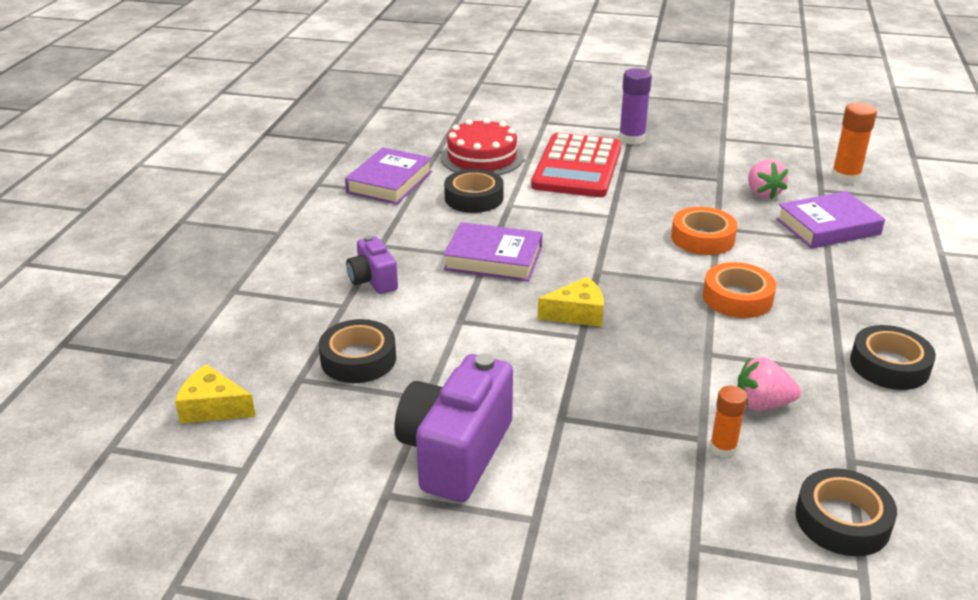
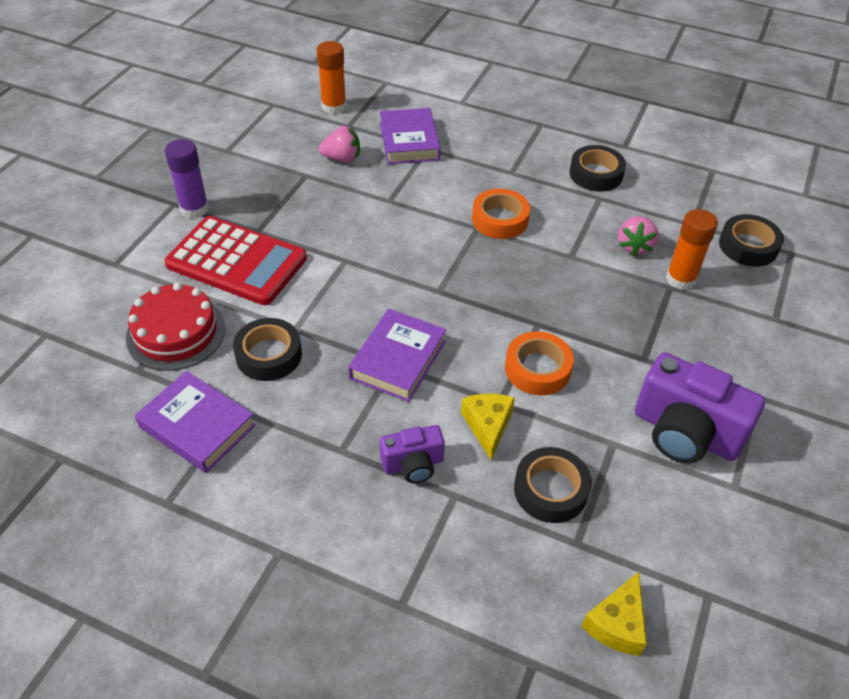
camera: 80 degrees left, 15 degrees up
(577, 313) = (504, 319): yellow cheese -> yellow cheese (488, 426)
(702, 238) = (404, 213): orange tape -> orange tape (537, 369)
(723, 448) = (680, 279): orange glue stick -> orange glue stick, size x1.57

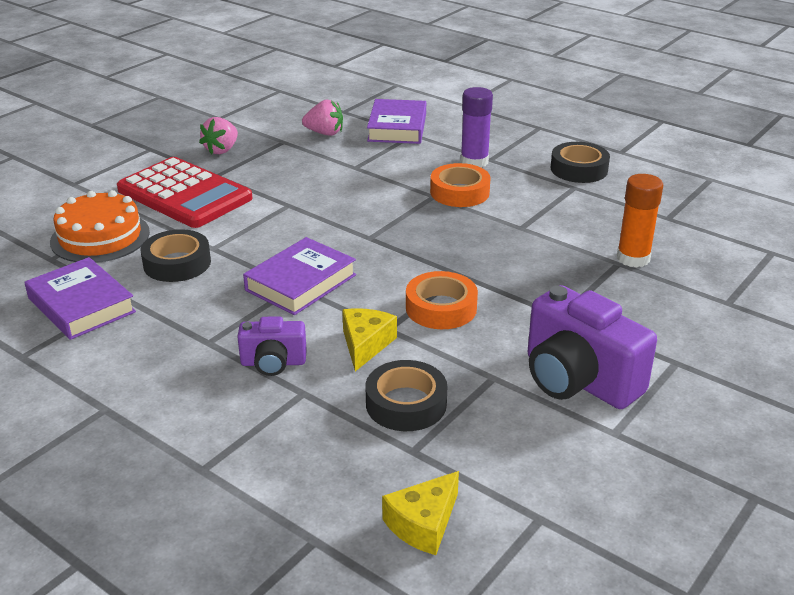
camera: 15 degrees right, 15 degrees down
(176, 333) = (100, 237): red cake -> orange cake
(194, 209) = (166, 154): purple glue stick -> purple glue stick (474, 161)
(334, 107) = (336, 97): orange glue stick -> none
(634, 246) = (593, 227): pink strawberry -> pink strawberry (221, 150)
(748, 246) = (723, 241): black tape -> none

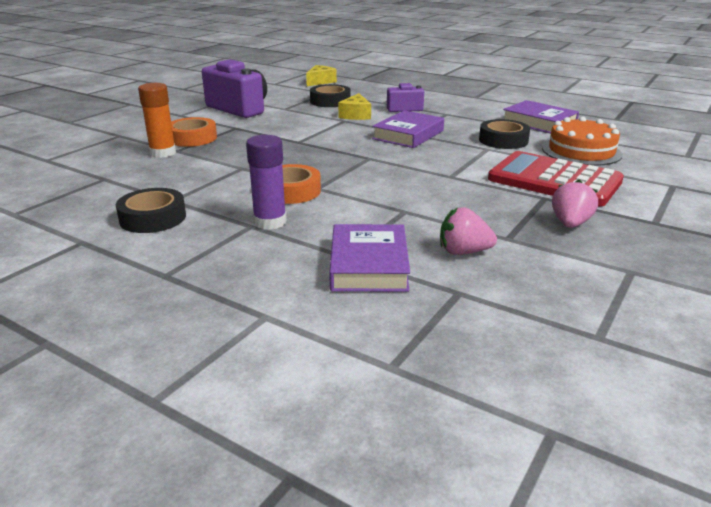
camera: 175 degrees right, 5 degrees down
(441, 308) = (312, 128): orange tape -> orange tape (192, 138)

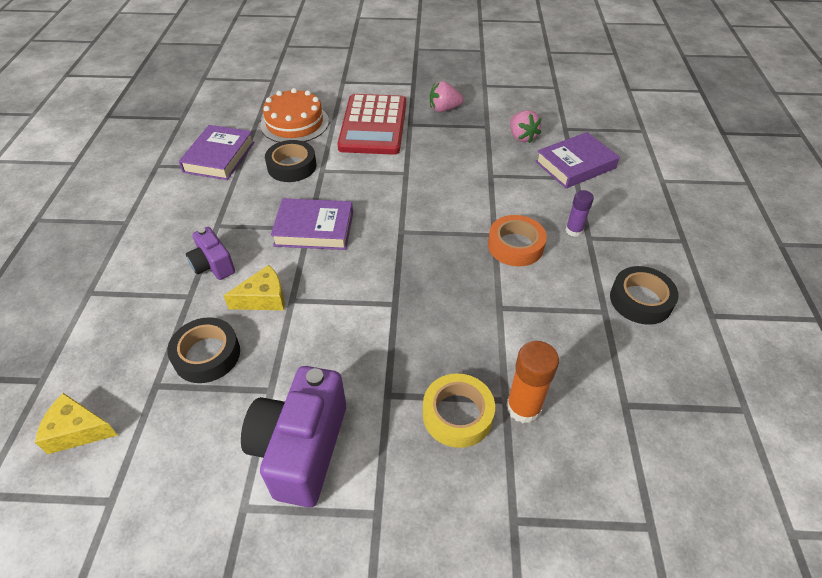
camera: 120 degrees left, 20 degrees up
(192, 138) = (457, 414): orange tape -> yellow tape
(270, 222) = (574, 230): purple glue stick -> purple glue stick, size x0.64

